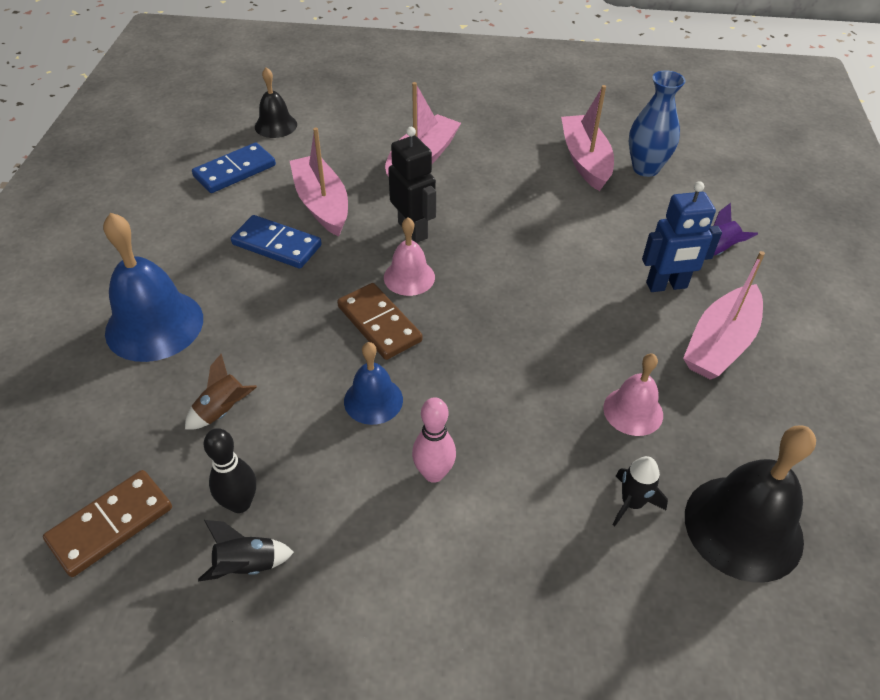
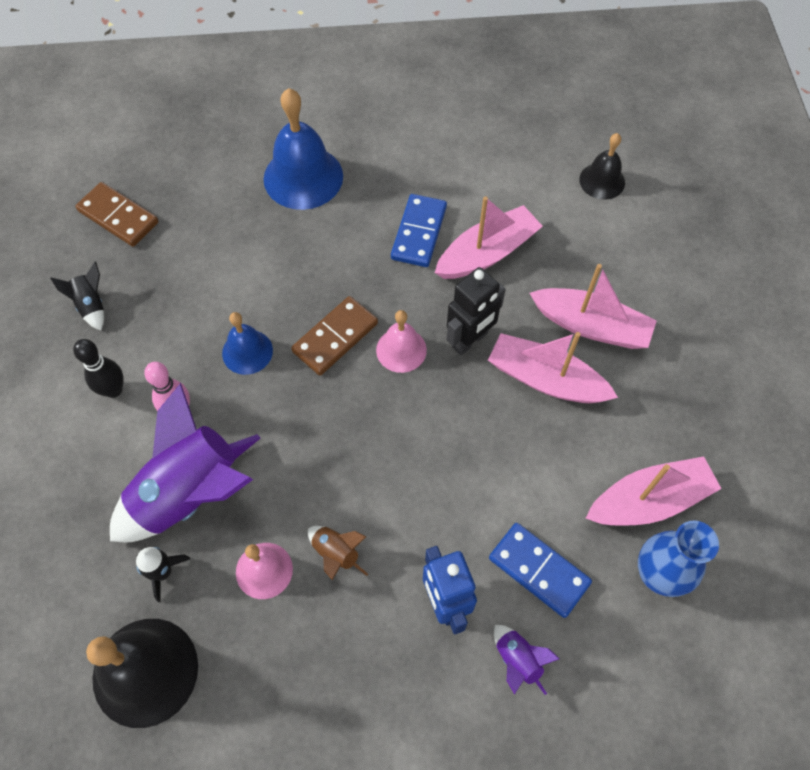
camera: 80 degrees right, 15 degrees up
(223, 411) = (222, 250): brown rocket -> brown rocket (336, 553)
(235, 171) = (515, 169): blue domino -> blue domino (539, 570)
(240, 503) = (140, 286): black bowling pin -> black bowling pin (113, 390)
(540, 469) = (191, 493): none -> purple rocket
(720, 344) = (367, 660): pink boat -> pink boat (546, 379)

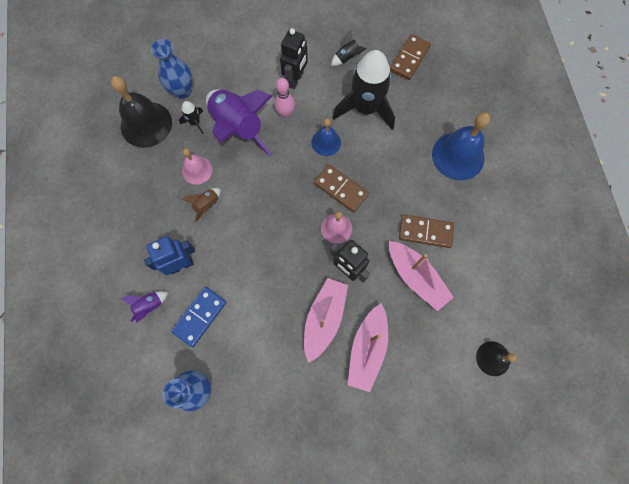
camera: 85 degrees right, 10 degrees up
(87, 596) = (182, 91): none -> blue vase
(113, 390) = (295, 79): black bowling pin -> black robot
(196, 288) = (365, 108): none -> black rocket
(418, 233) = (425, 232): blue domino -> brown domino
(649, 500) = (245, 385): pink boat -> none

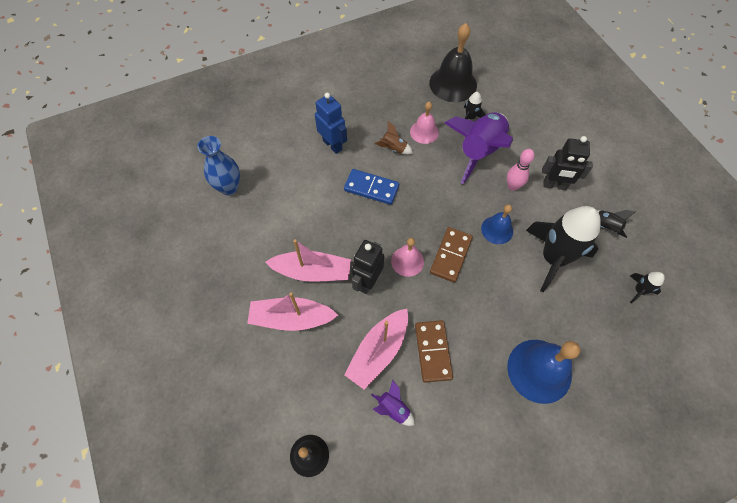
camera: 75 degrees right, 10 degrees down
(149, 306) = (291, 133): purple rocket -> purple rocket (393, 408)
(182, 91) = (497, 99): blue vase -> none
(200, 317) = (290, 171): blue domino -> blue domino (371, 188)
(409, 58) = (639, 290): brown domino -> black rocket

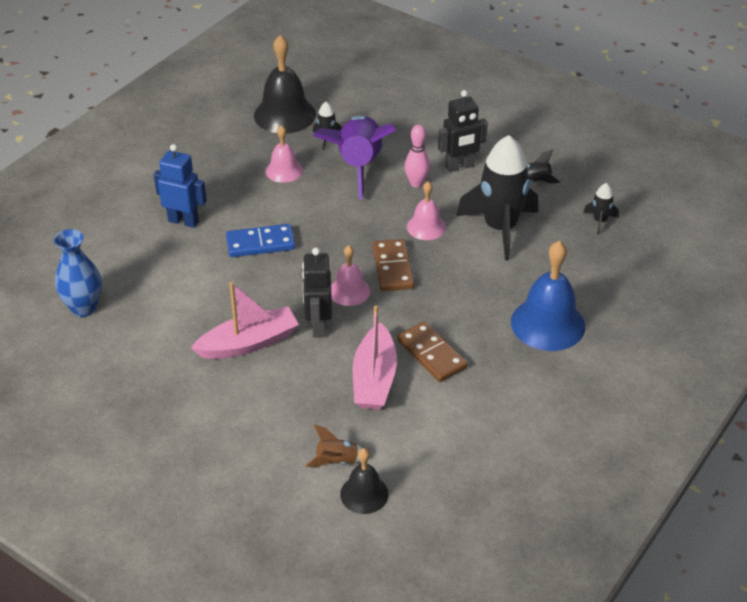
camera: 30 degrees left, 20 degrees down
(291, 318) = (256, 392): pink boat -> none
(393, 148) = (259, 198): brown rocket -> brown rocket (337, 461)
(393, 408) = (424, 417): purple rocket -> none
(497, 230) = (426, 227): blue bell -> pink bell

